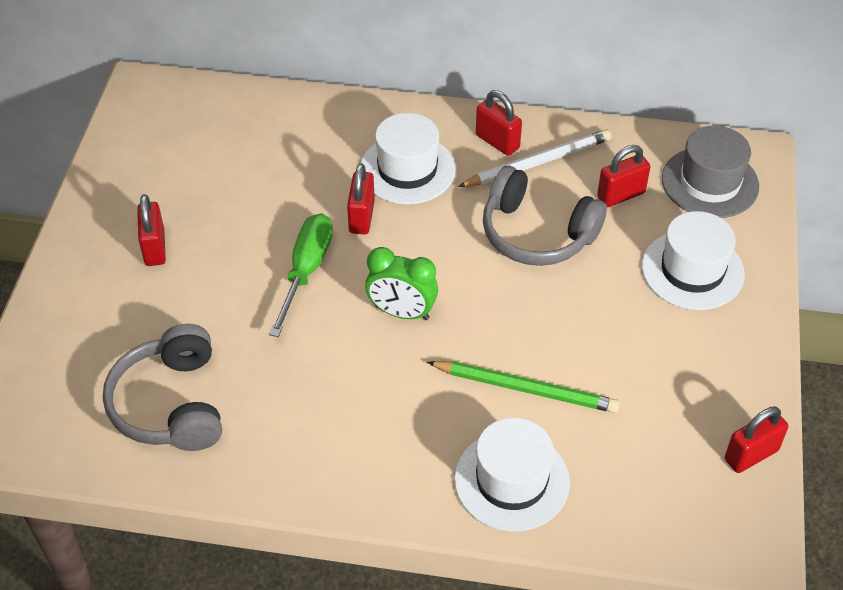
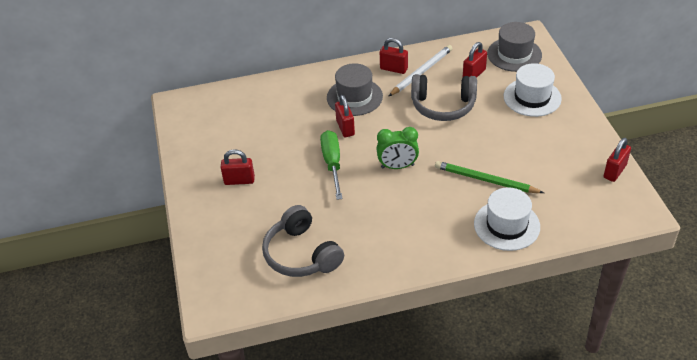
camera: 20 degrees left, 5 degrees down
(154, 248) = (239, 180): red padlock -> red padlock turned 60 degrees counterclockwise
(407, 169) = (354, 97): white hat -> grey hat
(526, 389) = (485, 180): green pencil -> green pencil turned 150 degrees counterclockwise

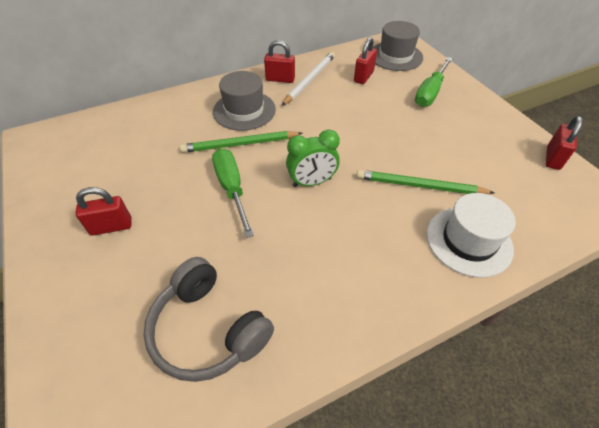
camera: 15 degrees left, 5 degrees up
(345, 128) = (240, 144): red padlock -> green pencil
(443, 106) = (342, 109): grey headphones -> none
(532, 97) = (430, 92): white hat -> green screwdriver

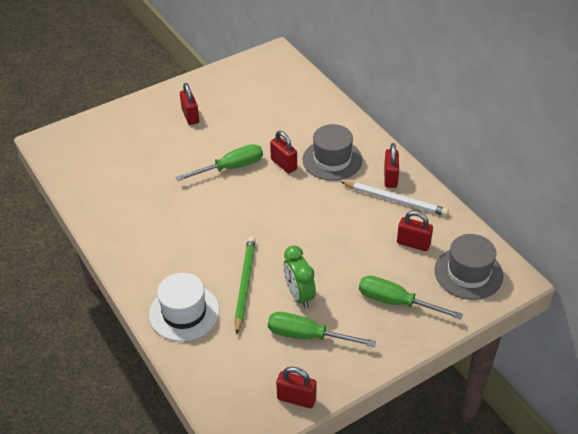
camera: 85 degrees right, 5 degrees down
(208, 329) = (113, 176): grey headphones -> none
(240, 144) = (284, 164): green pencil -> red padlock
(312, 182) = (242, 213): green clock -> green clock (299, 295)
(479, 146) = (307, 336): none -> green screwdriver

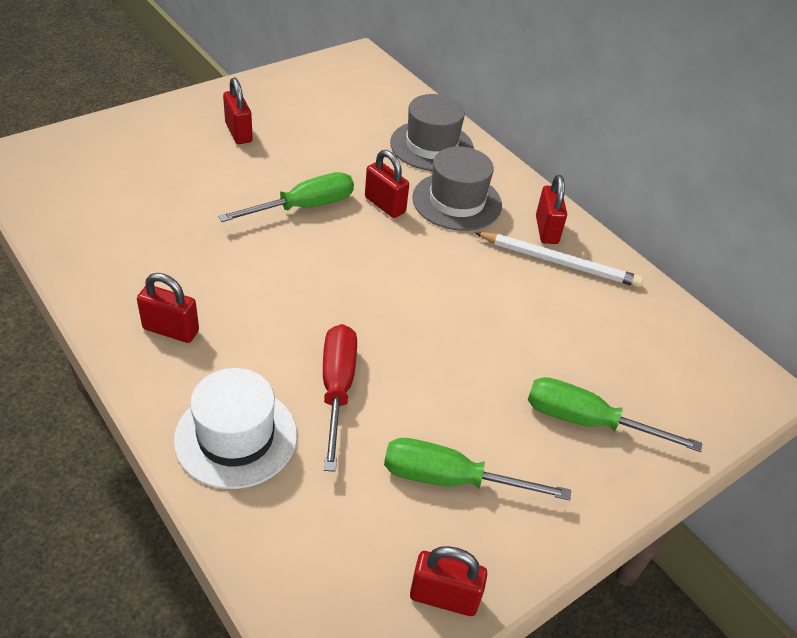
camera: 10 degrees left, 0 degrees up
(244, 284) = (337, 389): green pencil -> red screwdriver
(299, 295) = (429, 408): green clock -> none
(413, 243) = (597, 328): red padlock -> red padlock (171, 330)
(468, 273) = (690, 375): grey hat -> grey hat (431, 146)

